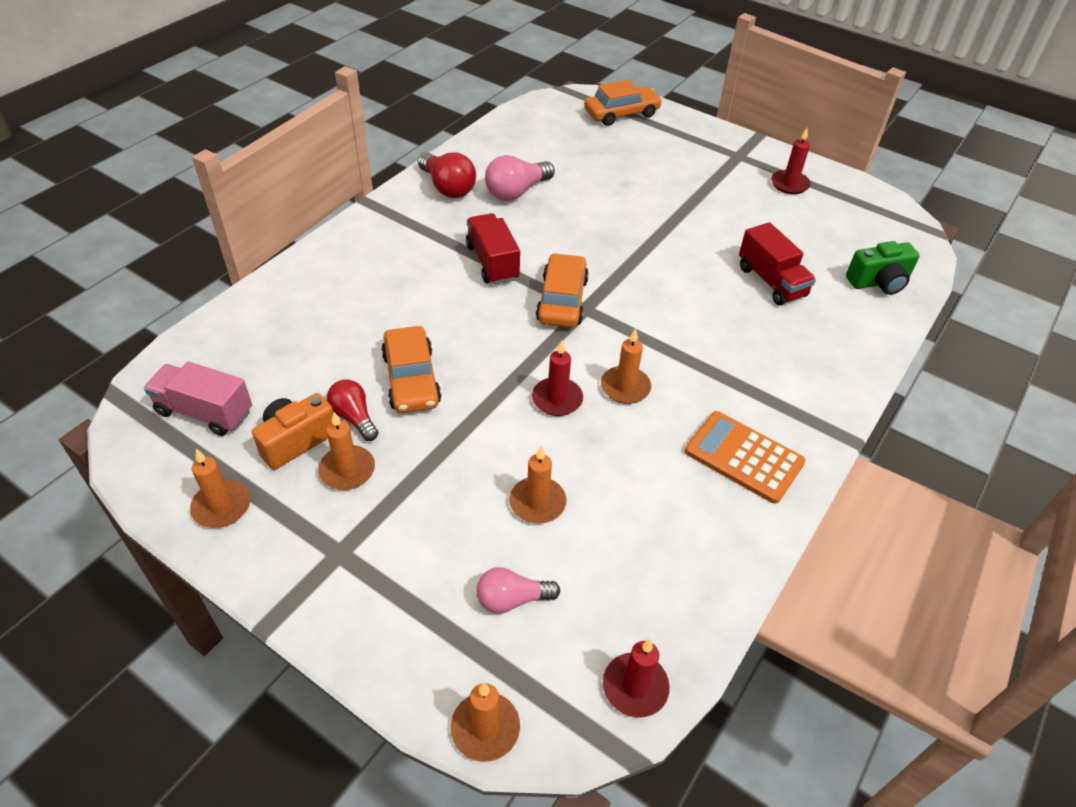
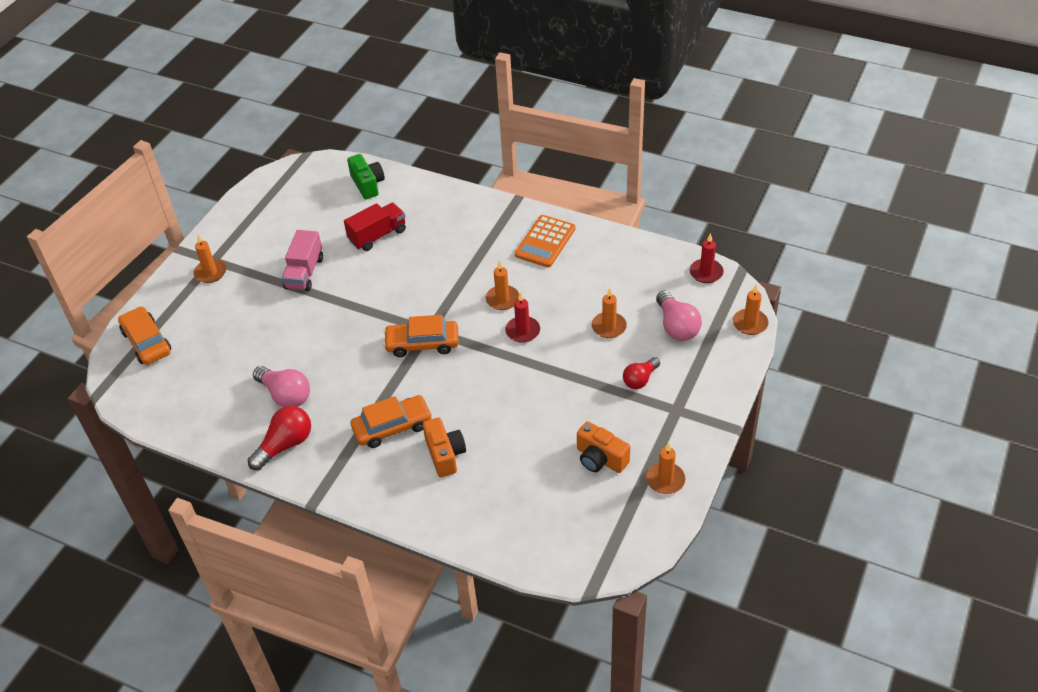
camera: 95 degrees left, 0 degrees up
(205, 412) = (592, 521): pink truck -> pink truck (304, 273)
(347, 470) = (615, 423): orange candle -> orange candle (210, 272)
(354, 417) = (570, 433): red light bulb -> red light bulb (640, 379)
(377, 298) = (445, 454): none -> orange camera
(411, 379) = (526, 411): orange car -> orange car (392, 427)
(492, 262) = (386, 392): red truck -> none
(512, 599) = (676, 326): pink light bulb -> pink light bulb, size x1.50
(789, 184) = (252, 229): red candle -> none

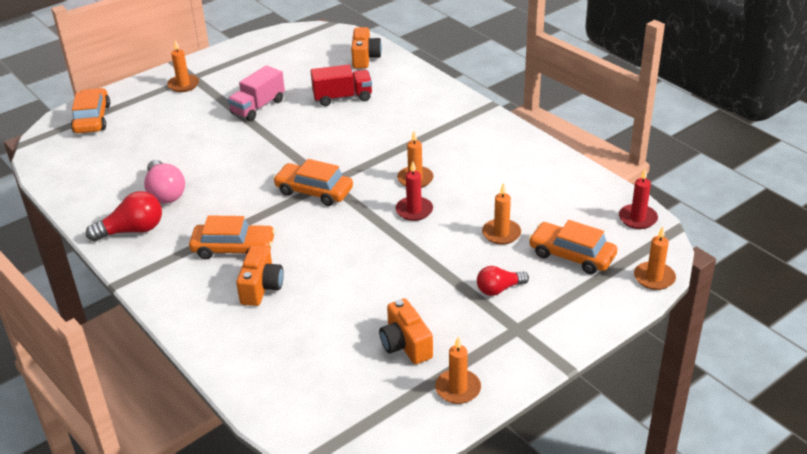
camera: 25 degrees right, 10 degrees down
(368, 184) = (365, 58): green camera -> orange camera
(545, 242) = (492, 145): orange calculator -> none
(676, 326) = (572, 255): pink light bulb -> orange car

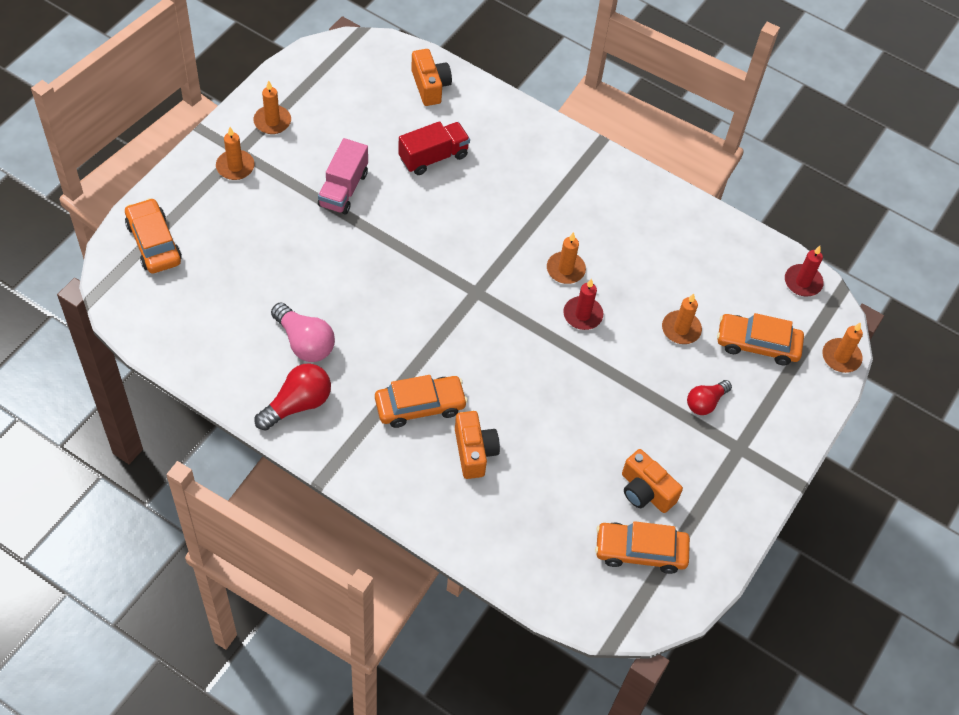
camera: 25 degrees left, 20 degrees up
(314, 191) = (467, 308): orange car -> orange car (640, 551)
(458, 389) = (713, 531): orange candle -> orange candle (272, 121)

